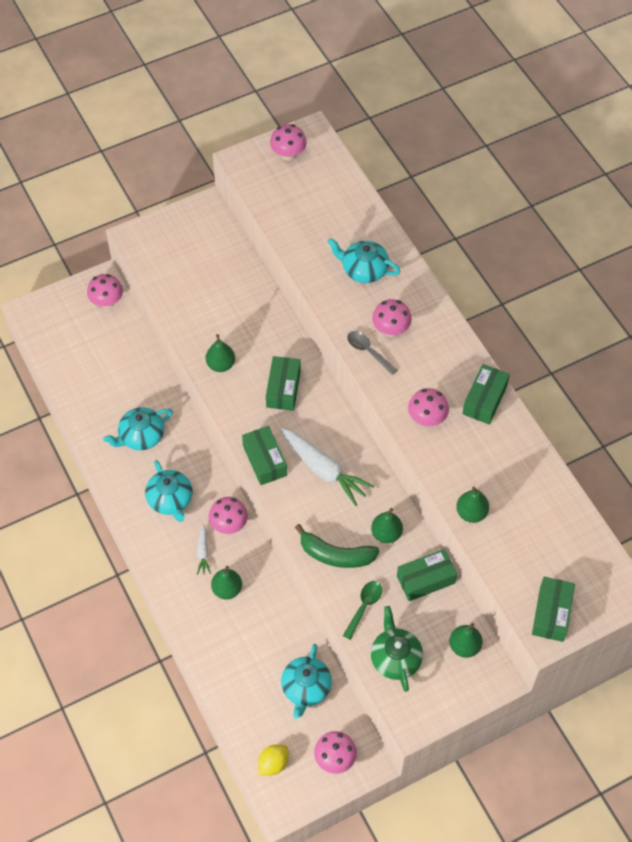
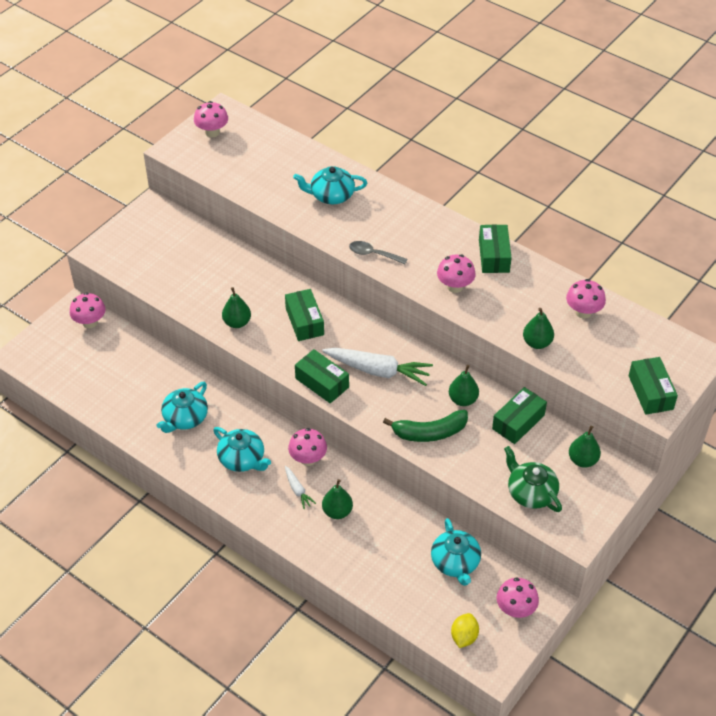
camera: 25 degrees left, 10 degrees down
(364, 606) = (479, 463): green spoon -> none
(391, 329) = (382, 231): pink mushroom -> pink mushroom (583, 312)

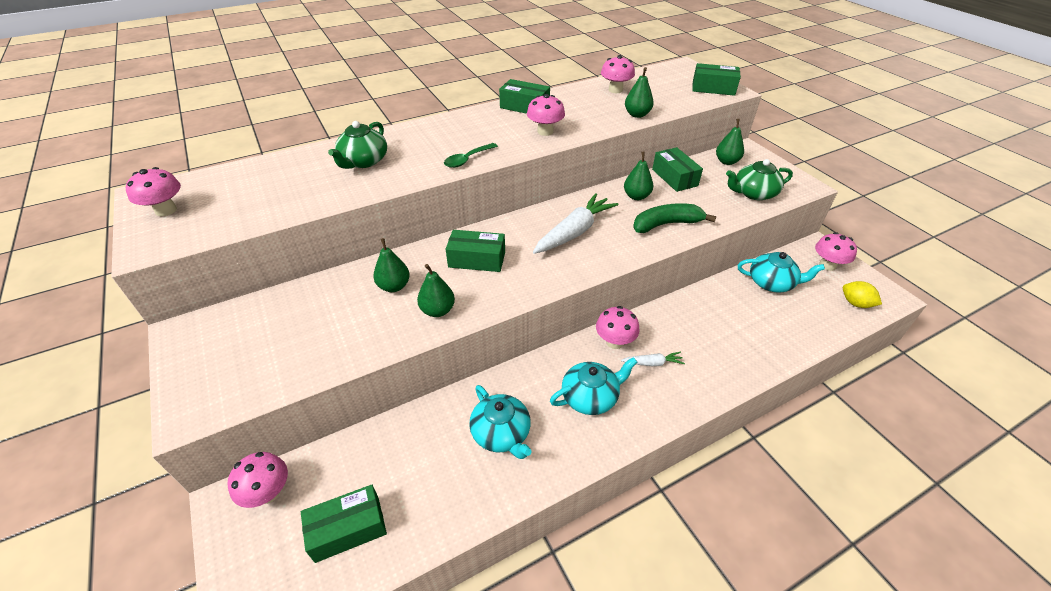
camera: 65 degrees left, 5 degrees down
(322, 383) = (568, 272): green box -> green box (348, 529)
(331, 195) = (363, 161): turquoise teapot -> green teapot
(337, 511) = (691, 341): green pear -> green pear (394, 286)
(373, 254) = (467, 160): grey spoon -> green spoon
(430, 432) = (666, 224): green banana -> green banana turned 120 degrees counterclockwise

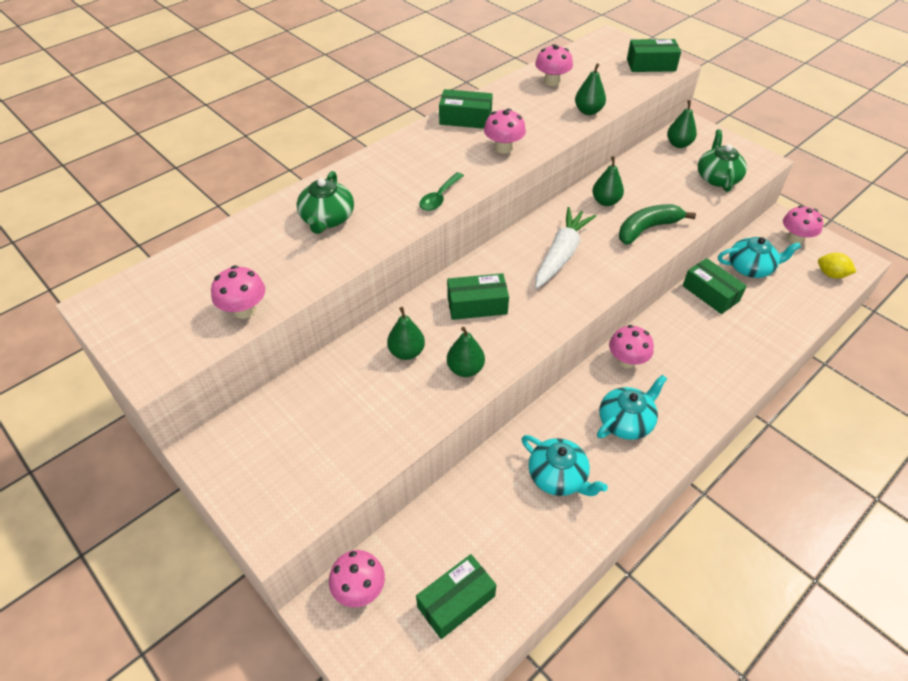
camera: 15 degrees left, 5 degrees up
(166, 210) = (140, 320): pink mushroom -> pink mushroom (244, 310)
(653, 363) = (670, 374): white carrot -> none
(674, 177) = (634, 172): green box -> green box (710, 293)
(753, 193) = (717, 178): green teapot -> green teapot turned 120 degrees clockwise

